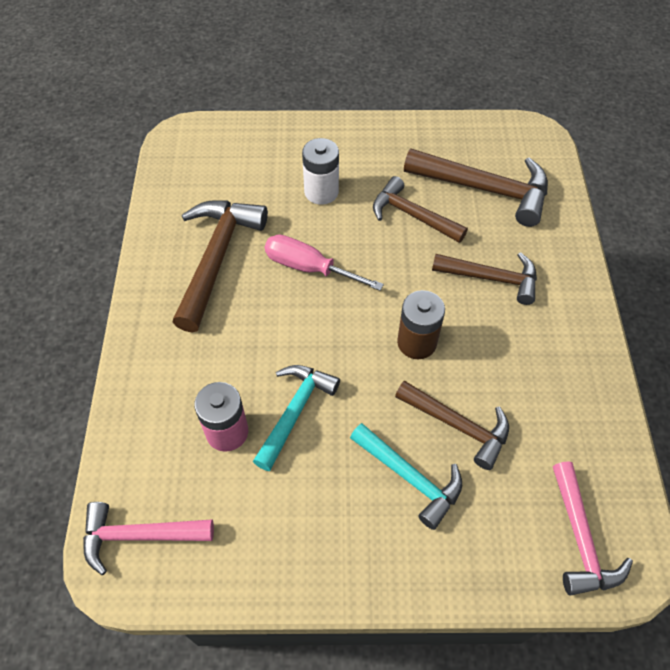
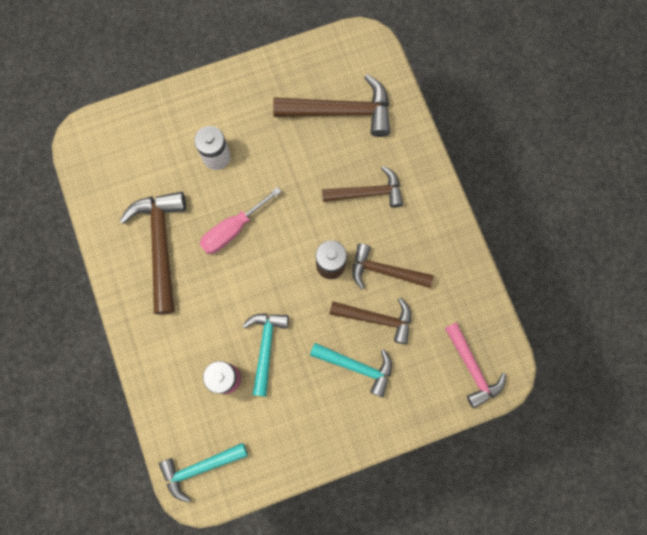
camera: 20 degrees left, 20 degrees up
(139, 535) = (200, 467): pink hammer -> turquoise hammer
(309, 268) = (232, 229): pink screwdriver -> pink screwdriver turned 45 degrees counterclockwise
(412, 215) = (293, 155): brown hammer -> brown hammer (385, 271)

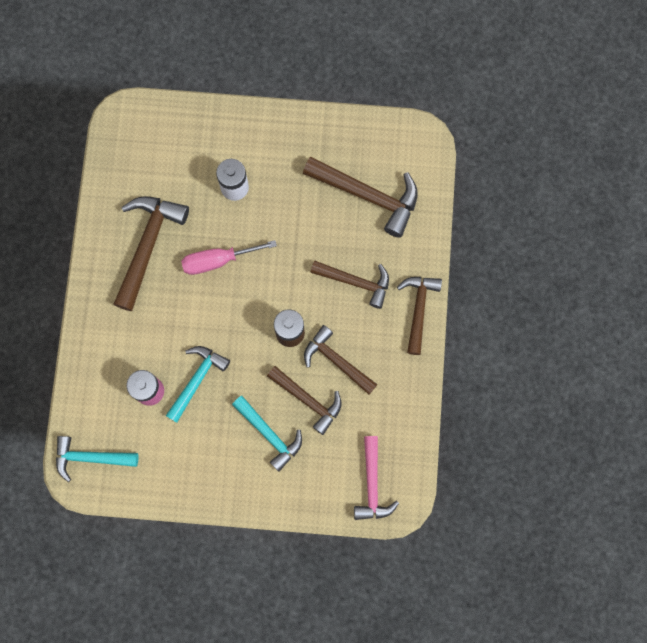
camera: 25 degrees right, 0 degrees up
(435, 192) = (418, 309): none -> brown hammer

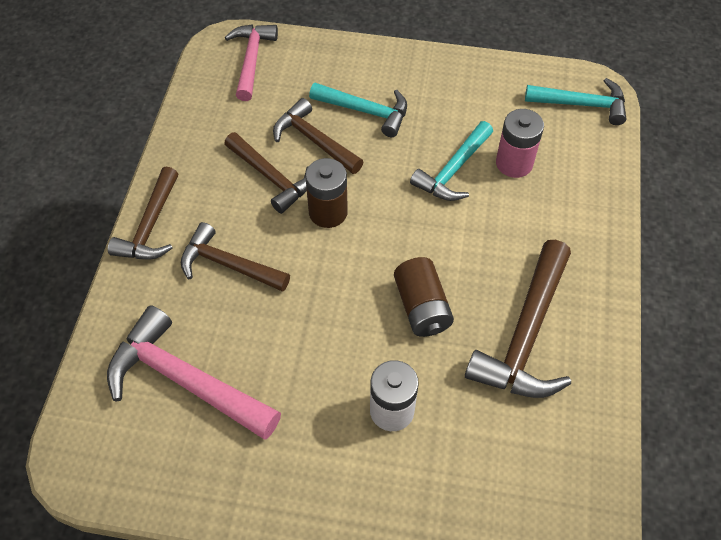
camera: 175 degrees left, 20 degrees down
(218, 260) = (422, 307): pink screwdriver -> brown battery
(269, 434) = (365, 111): turquoise hammer -> turquoise hammer turned 150 degrees clockwise
(368, 196) = (185, 380): brown hammer -> pink hammer

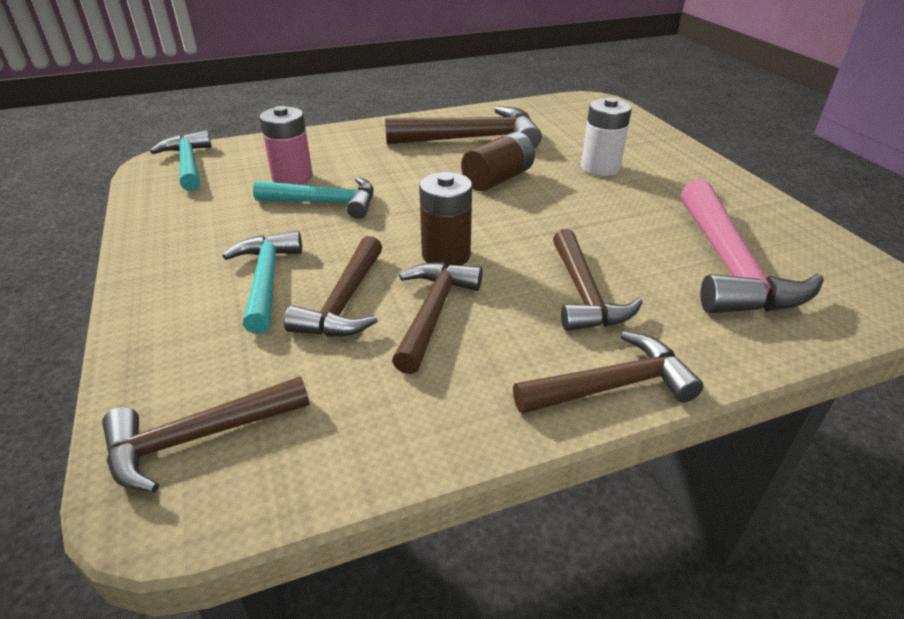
camera: 120 degrees left, 20 degrees down
(251, 60) = (198, 438): pink hammer -> brown hammer

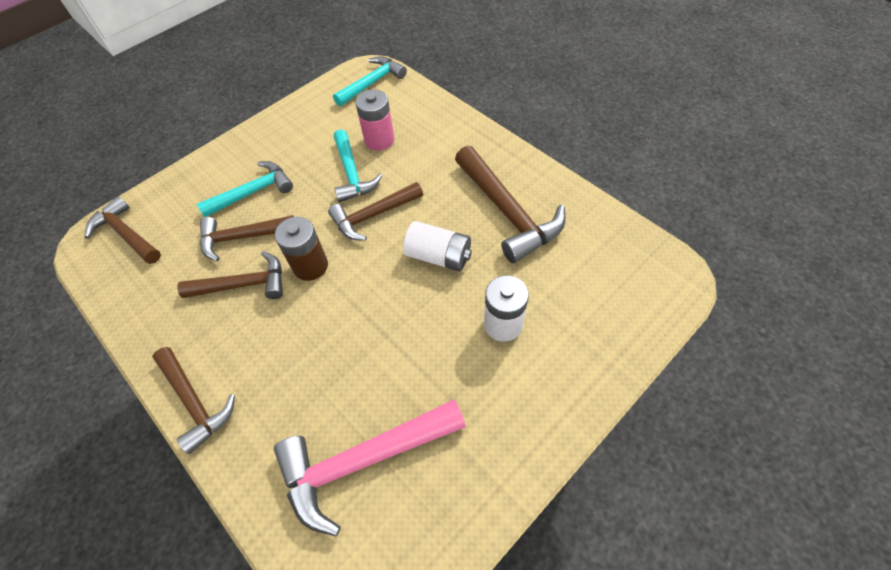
camera: 70 degrees right, 20 degrees up
(497, 179) = (439, 256): brown battery -> white battery
(584, 294) = (289, 362): brown hammer -> brown hammer (373, 215)

